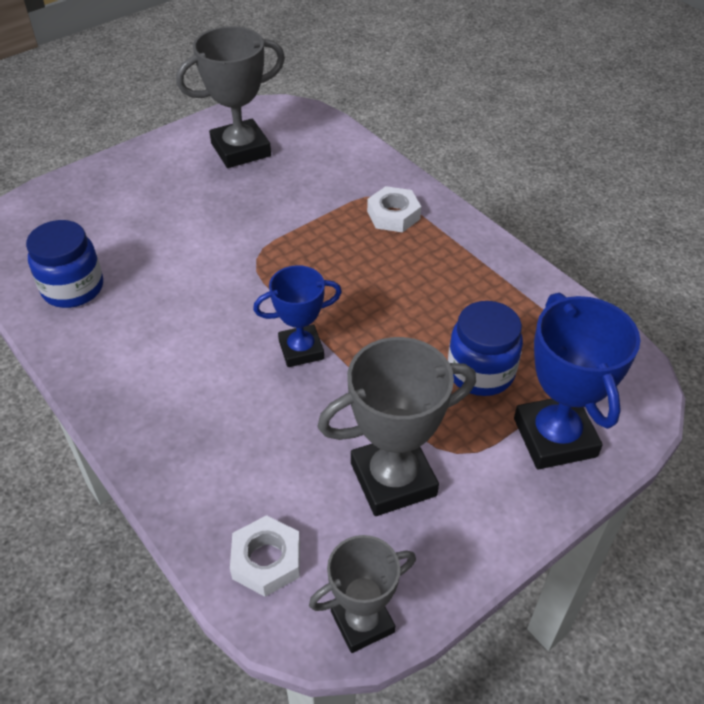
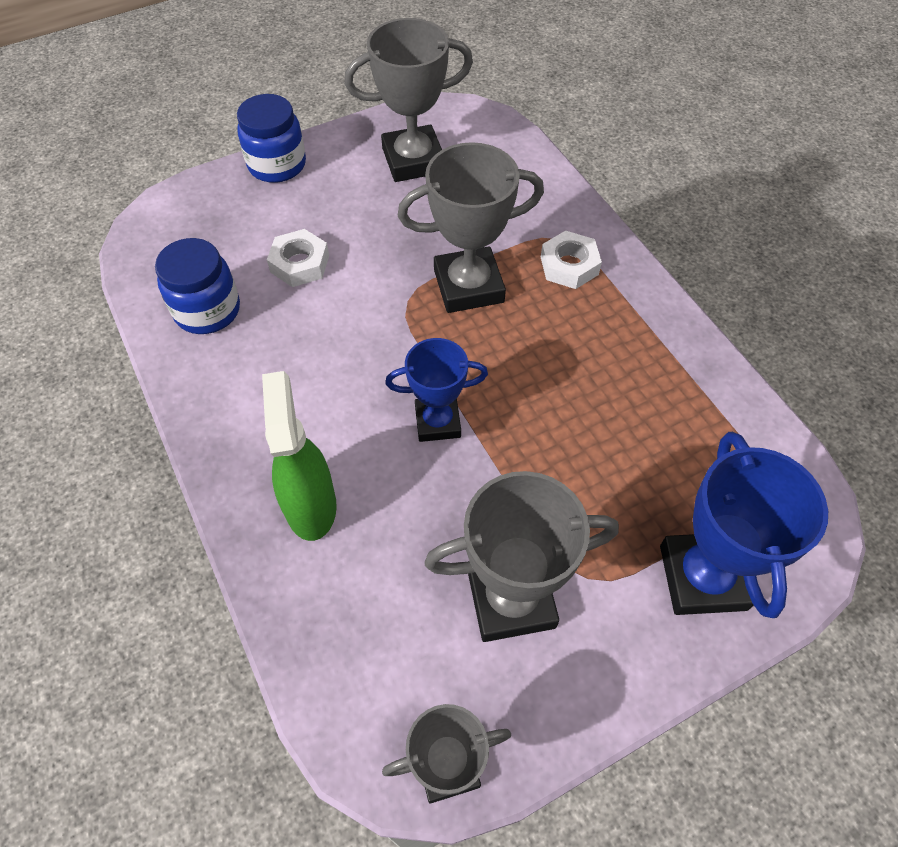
camera: 10 degrees right, 10 degrees up
(198, 431) = (311, 505): none -> green spray bottle
(266, 560) = (357, 674): white nut -> white nut (300, 264)
(308, 241) = (468, 286): none -> grey trophy
(480, 372) = (632, 481): blue jar -> blue jar (277, 165)

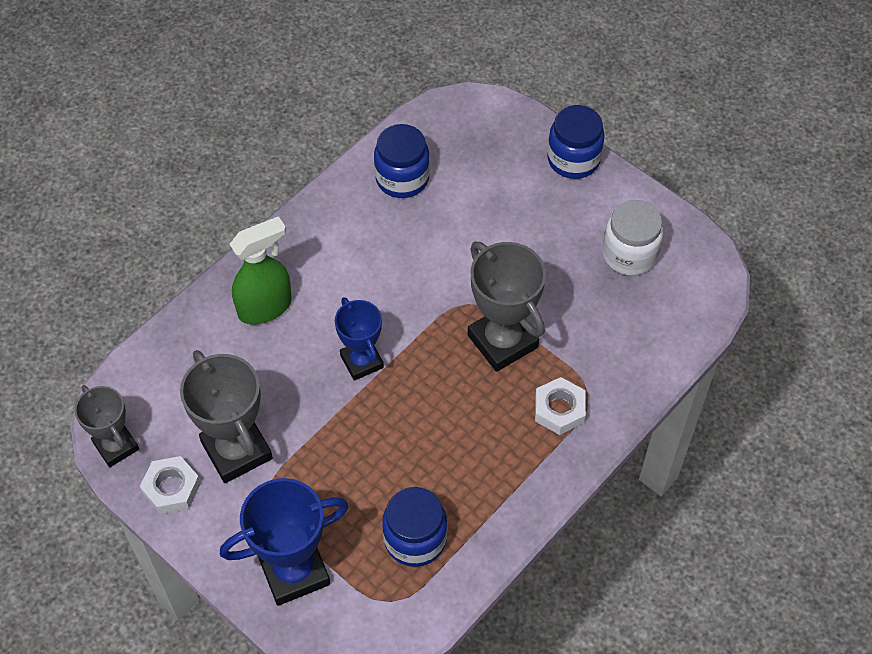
camera: 70 degrees right, 0 degrees up
(300, 264) = (473, 218): white nut -> white nut (171, 488)
(413, 160) = (629, 254): grey trophy -> white jar
(689, 437) = (415, 539): none -> blue jar

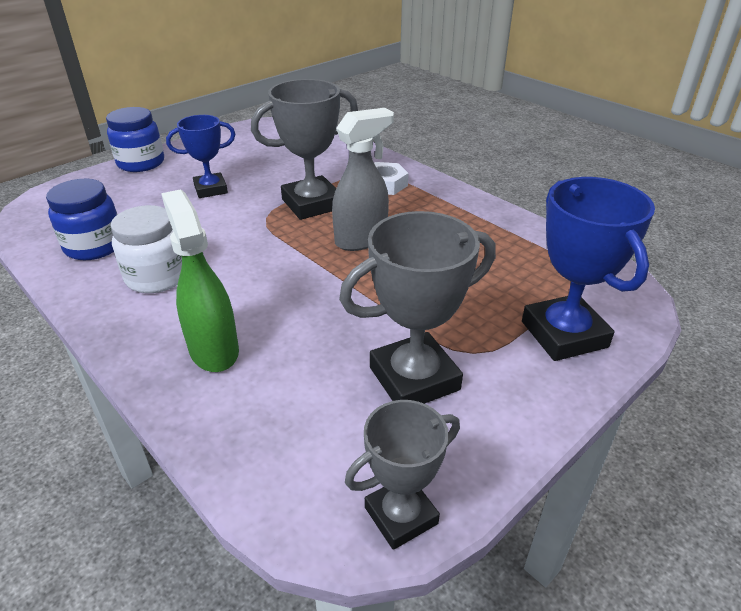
camera: 85 degrees left, 20 degrees down
(171, 488) = (470, 444): white nut -> none
(362, 361) = (312, 280): blue trophy -> blue trophy (210, 189)
(415, 539) = (513, 257): blue jar -> none
(435, 396) = (361, 239): none -> grey spray bottle
(629, 254) = (249, 149): white jar -> white jar (157, 277)

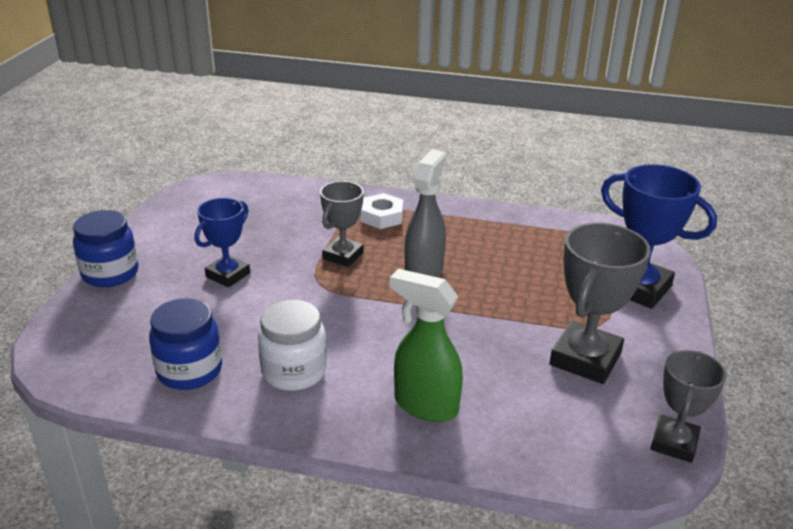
camera: 35 degrees left, 5 degrees down
(312, 204) = (343, 256): grey trophy -> grey trophy, size x0.64

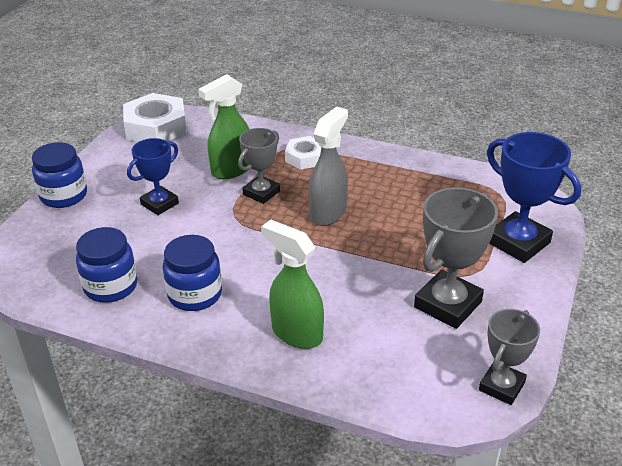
camera: 10 degrees right, 5 degrees up
(204, 194) = (156, 127): none -> white nut
(294, 371) = (195, 294): white jar -> blue jar
(302, 234) = (231, 170): none -> green spray bottle

